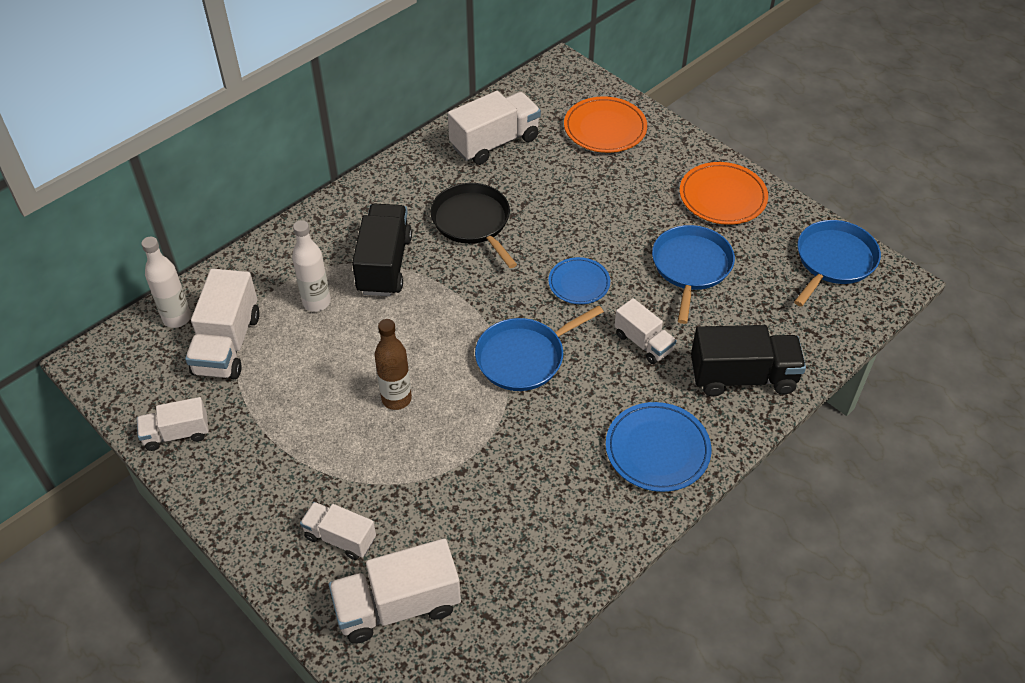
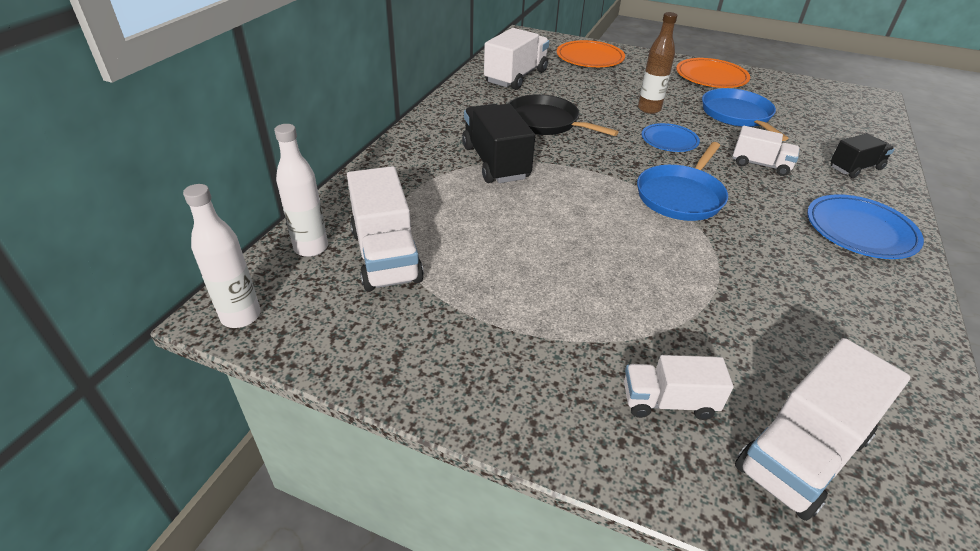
camera: 25 degrees left, 10 degrees down
(176, 434) = (385, 356): white truck -> none
(316, 302) = (454, 201): white bottle -> white bottle (241, 316)
(396, 399) = (601, 255): brown bottle -> brown bottle (649, 109)
(742, 377) = (855, 168): black truck -> black truck, size x0.61
(833, 261) = (823, 94): blue pan -> none

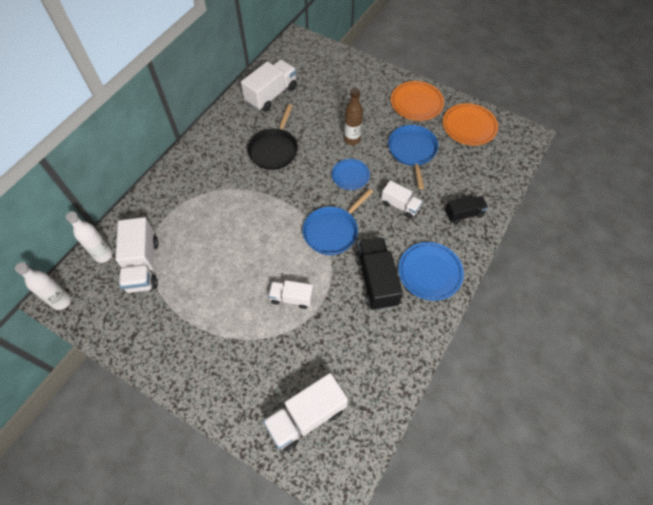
camera: 10 degrees right, 20 degrees up
(495, 162) = (228, 189): black truck -> black truck (376, 280)
(545, 122) = (274, 149): black pan -> black pan turned 120 degrees counterclockwise
(589, 58) = (334, 73): orange plate -> orange plate (469, 126)
(668, 402) = (256, 380): white truck -> white truck (291, 298)

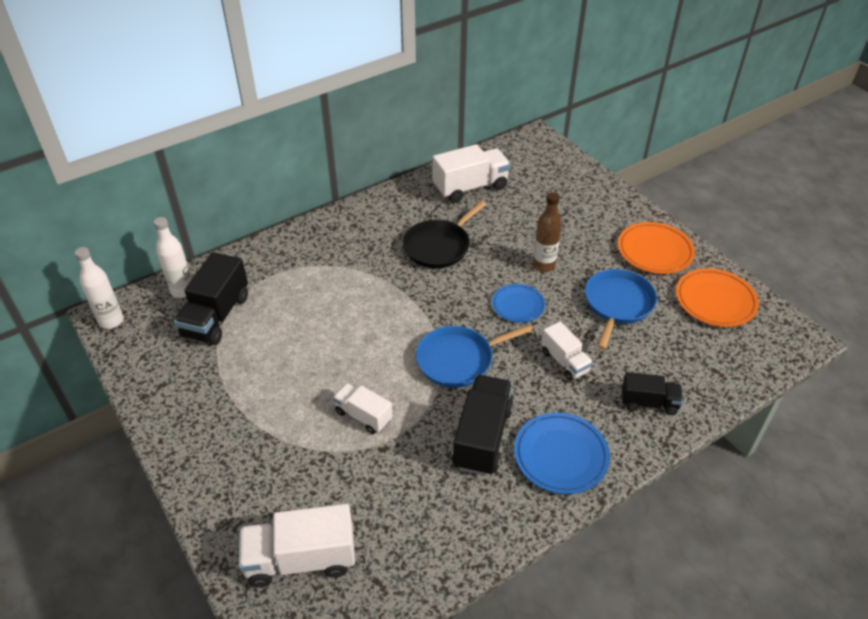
camera: 25 degrees right, 15 degrees down
(142, 265) = (216, 316): white truck -> black truck

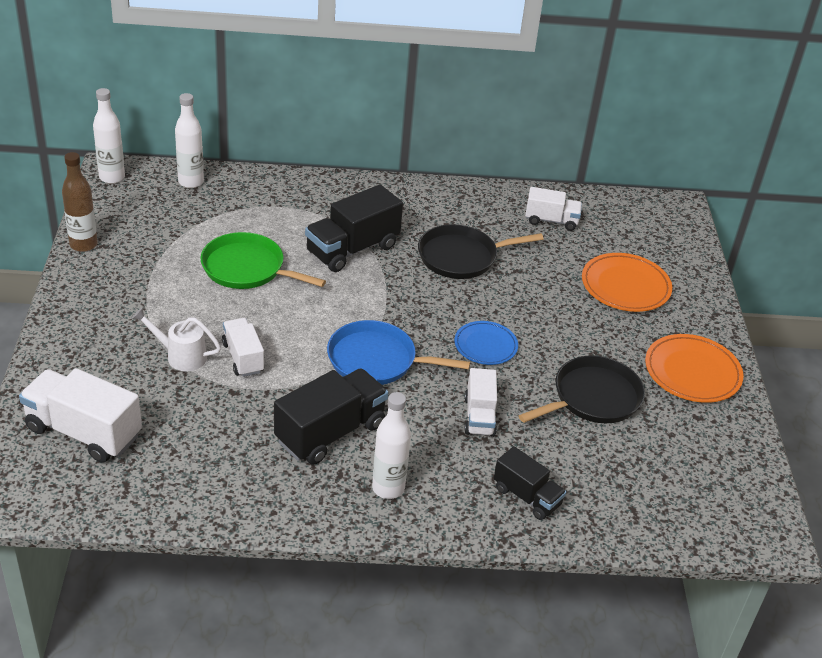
camera: 30 degrees right, 5 degrees down
(216, 316) = (199, 216): black truck -> black truck (352, 249)
(296, 340) = (247, 268): none -> green pan
(315, 443) = (181, 356): none -> white watering can
(470, 187) = (551, 220): white truck -> white truck, size x0.61
(543, 266) = (551, 325): brown bottle -> brown bottle (83, 245)
(560, 455) = (388, 488): blue plate -> white bottle
(617, 304) = (592, 398): blue pan -> black pan
(715, 300) = (709, 450): orange plate -> orange plate (625, 286)

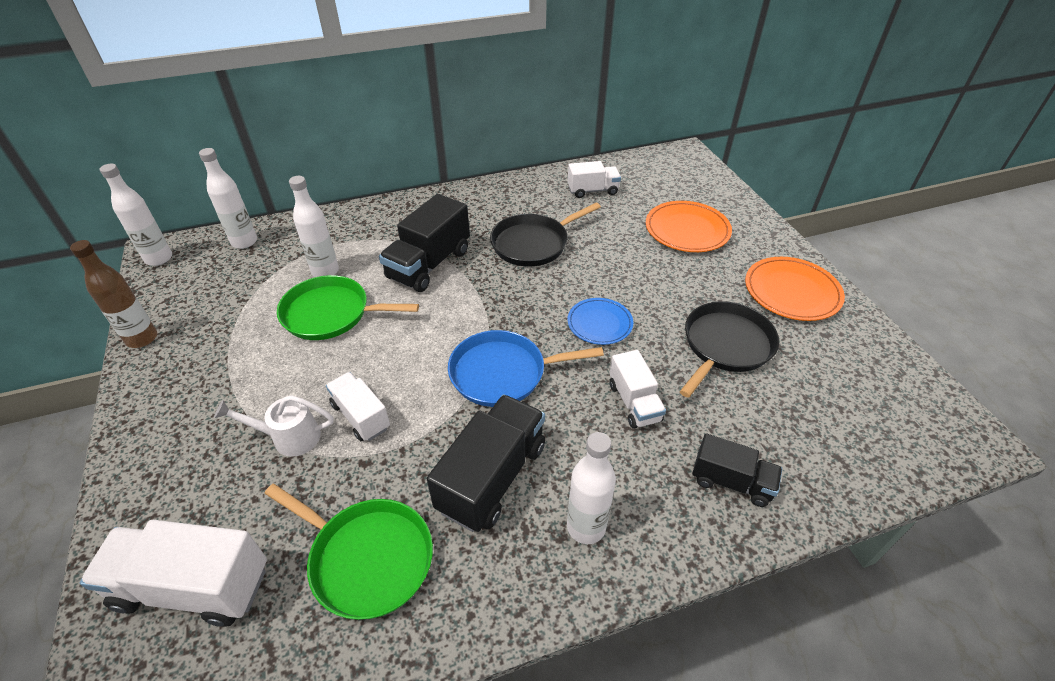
camera: 15 degrees left, 5 degrees up
(212, 454) = (367, 558): none -> green pan
(255, 229) = (325, 271): none -> white bottle

